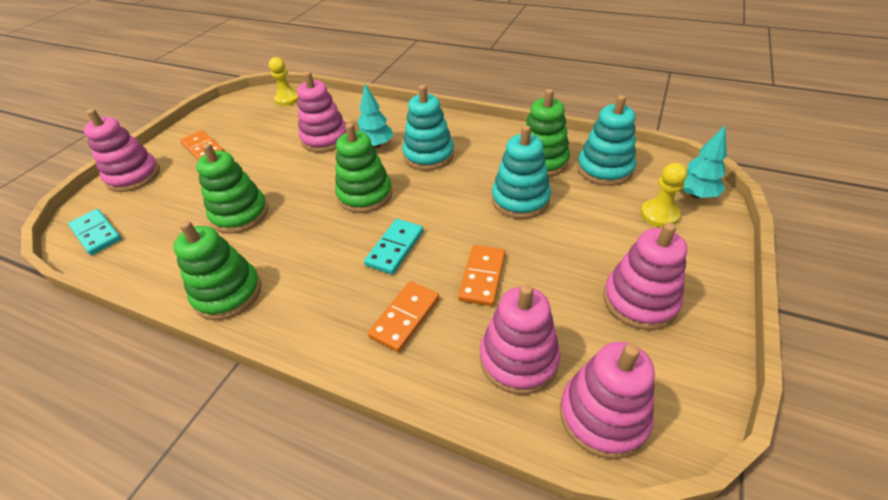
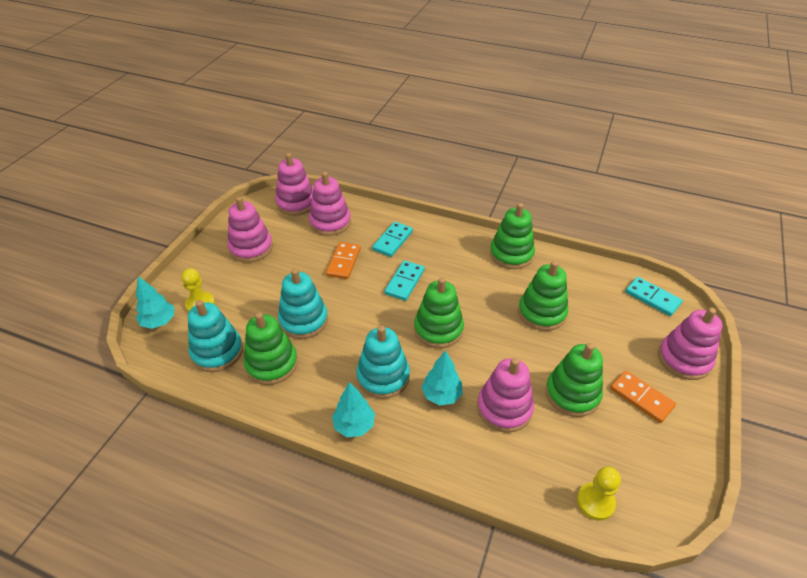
camera: 175 degrees right, 0 degrees up
(260, 149) = (572, 394): none -> green stacking toy
(405, 317) = (393, 241): orange domino -> turquoise domino
(454, 126) = (354, 425): none -> turquoise tree

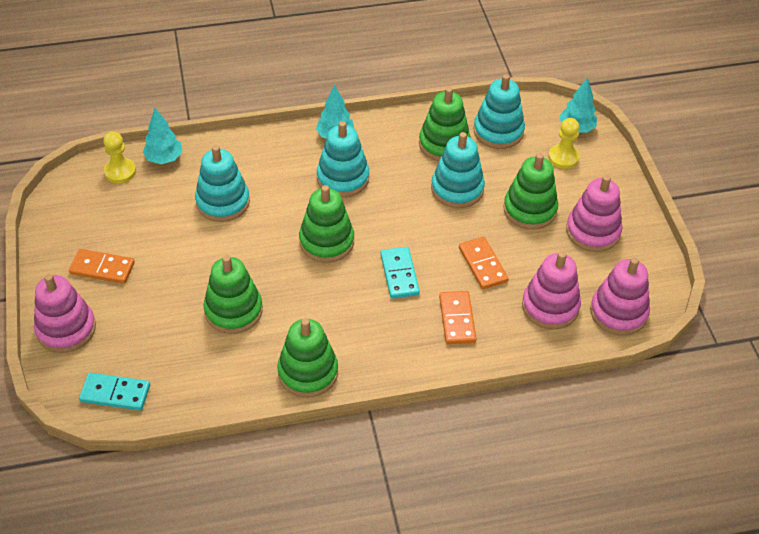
camera: 145 degrees right, 5 degrees up
(393, 241) = (457, 319): turquoise domino -> orange domino
(441, 395) = (282, 188): turquoise tree -> turquoise tree (164, 158)
(504, 408) = (223, 202): pink stacking toy -> turquoise stacking toy
(572, 394) = (168, 242): green stacking toy -> green stacking toy (529, 210)

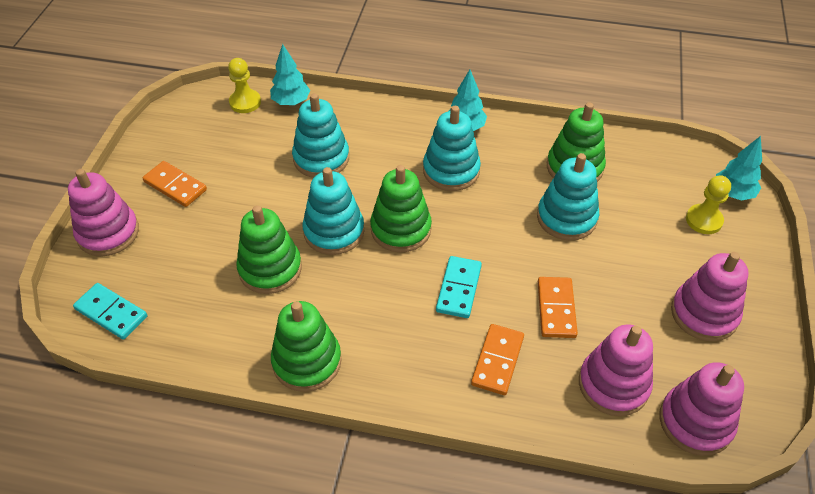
camera: 25 degrees right, 0 degrees up
(498, 131) = (641, 171): turquoise stacking toy -> turquoise stacking toy (334, 231)
(529, 210) = (638, 265): green stacking toy -> none

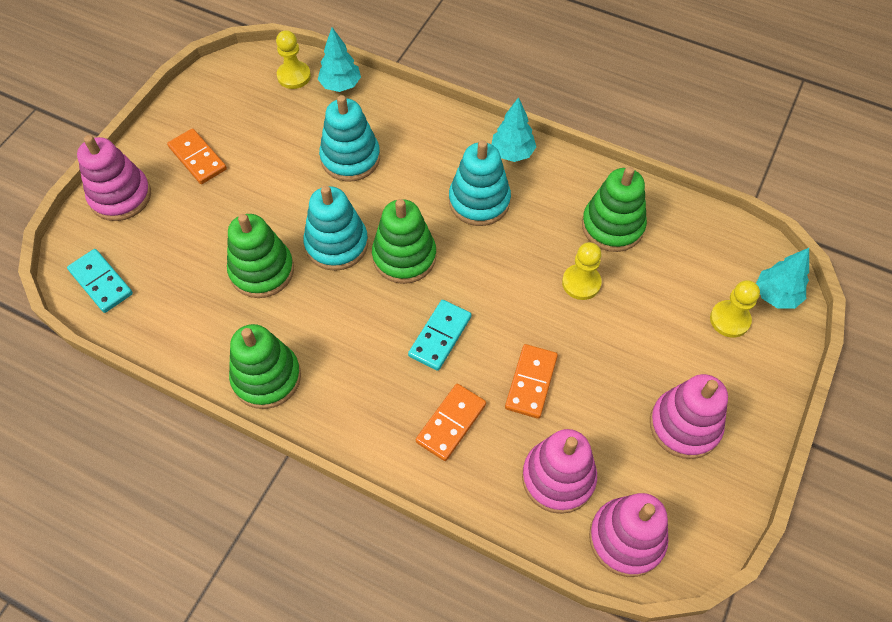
camera: 15 degrees right, 10 degrees up
(566, 218) = (581, 283): turquoise stacking toy -> yellow pawn

